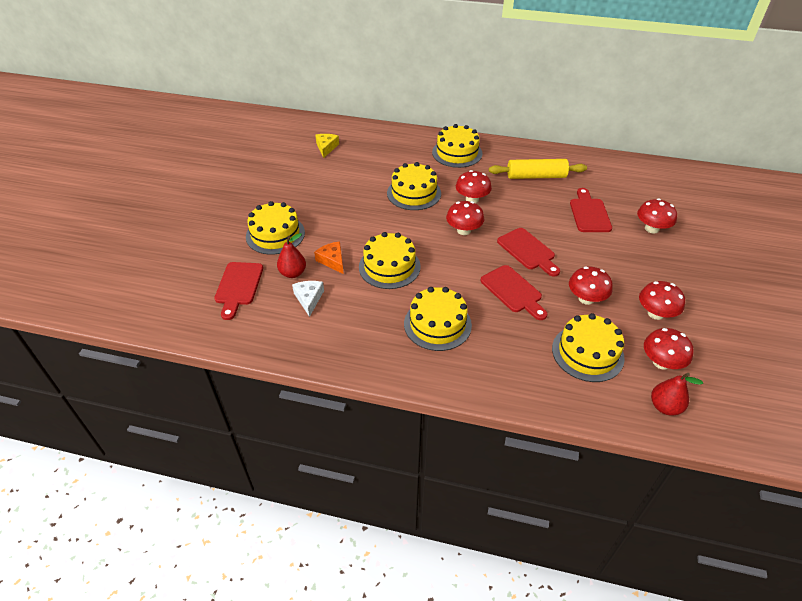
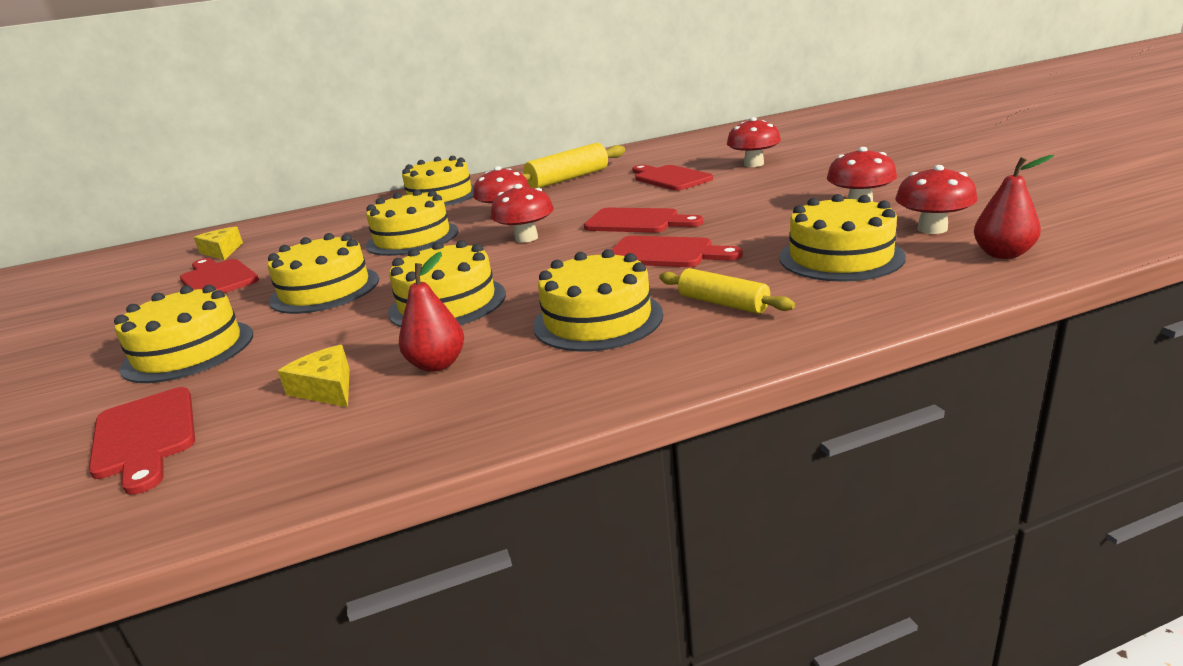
camera: 30 degrees left, 20 degrees down
(293, 273) = (264, 375): red pear -> red pear (437, 364)
(309, 299) = (326, 388): white cheese -> yellow cheese
(312, 176) = (218, 278): none -> red cutting board
(332, 260) = (334, 334): orange cheese -> none
(349, 219) = (325, 290): none -> yellow cake
(498, 350) = (723, 303): none -> yellow rolling pin
(586, 298) = (765, 224): red mushroom -> none

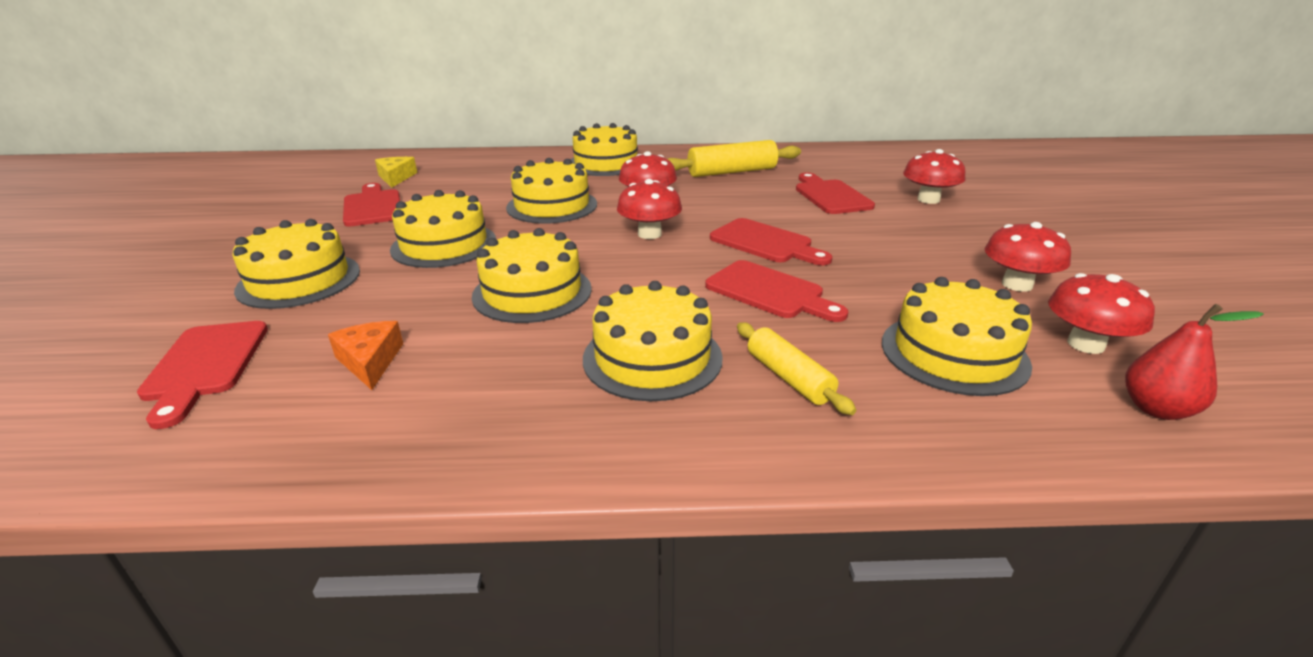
camera: 15 degrees right, 5 degrees up
(326, 388) = (370, 361): yellow cheese -> orange cheese
(437, 364) = (476, 365): red pear -> none

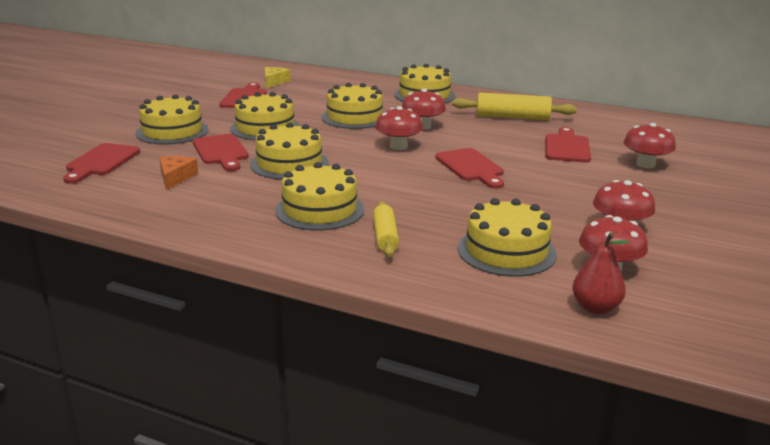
camera: 25 degrees right, 5 degrees down
(769, 292) = (433, 194): red cutting board -> red cutting board (221, 151)

